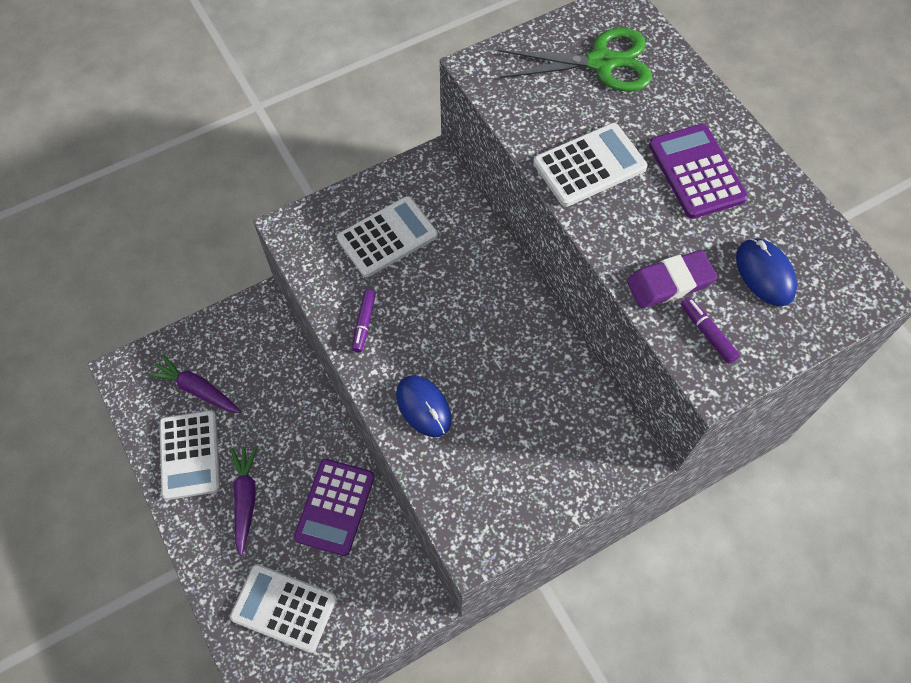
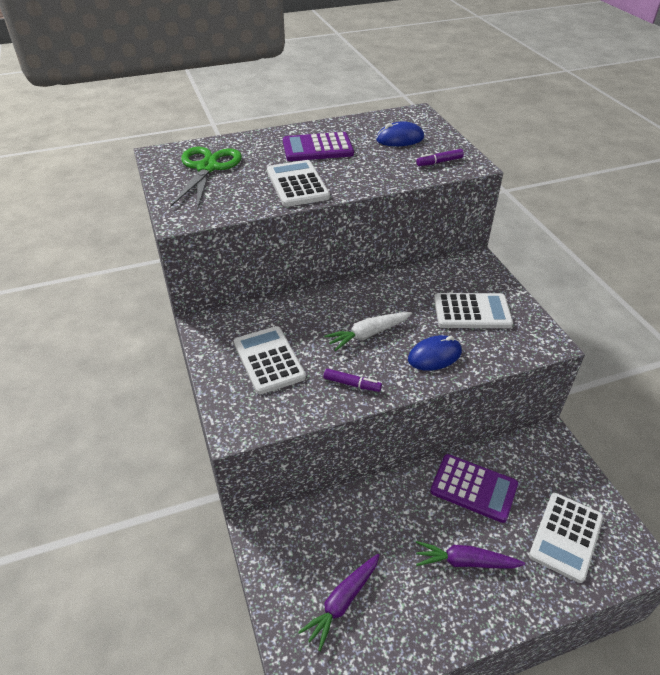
camera: 80 degrees left, 20 degrees down
(190, 455) = (416, 614): white calculator -> white calculator (472, 312)
(447, 330) = (368, 334): none -> white carrot
(669, 282) = (400, 169): purple eraser -> none

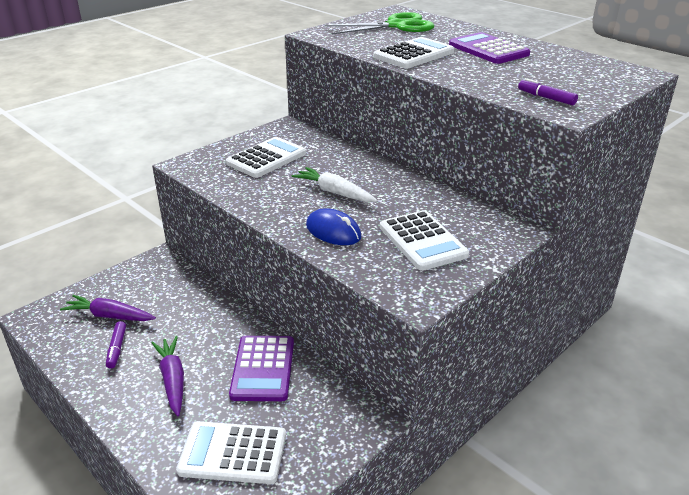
camera: 65 degrees right, 10 degrees down
(352, 384) = (264, 198): purple marker -> purple marker (117, 348)
(400, 139) = (565, 75): blue mouse -> none

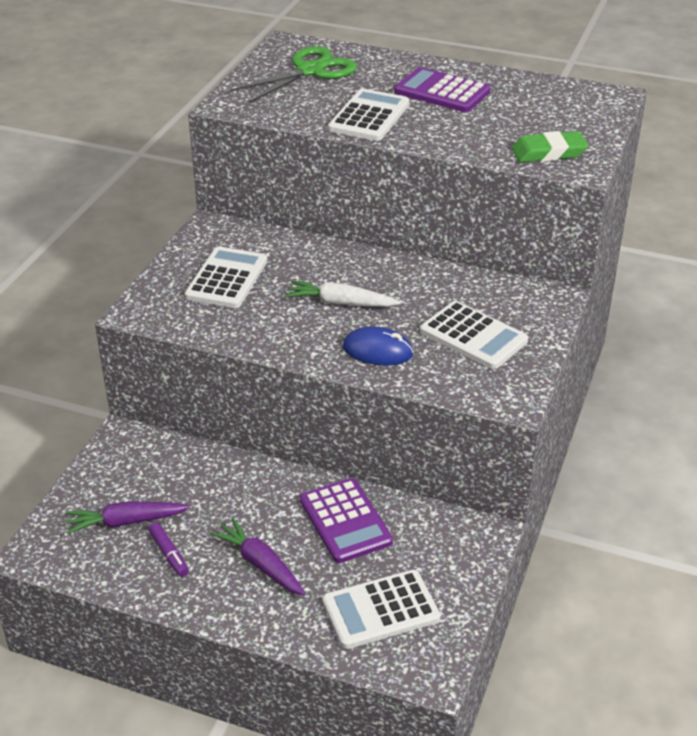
camera: 25 degrees left, 5 degrees up
(546, 98) = (548, 152): purple marker -> green eraser

